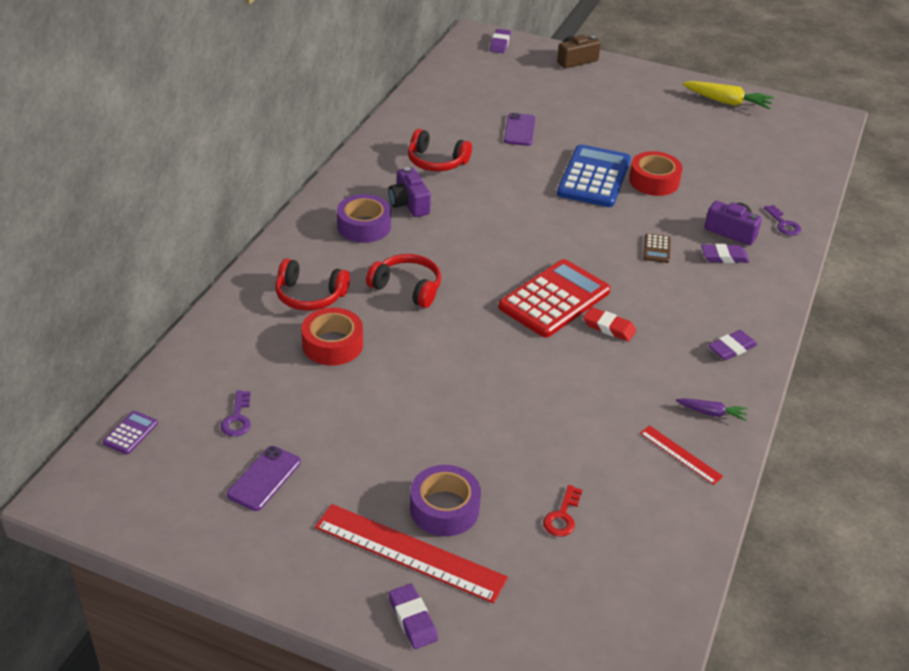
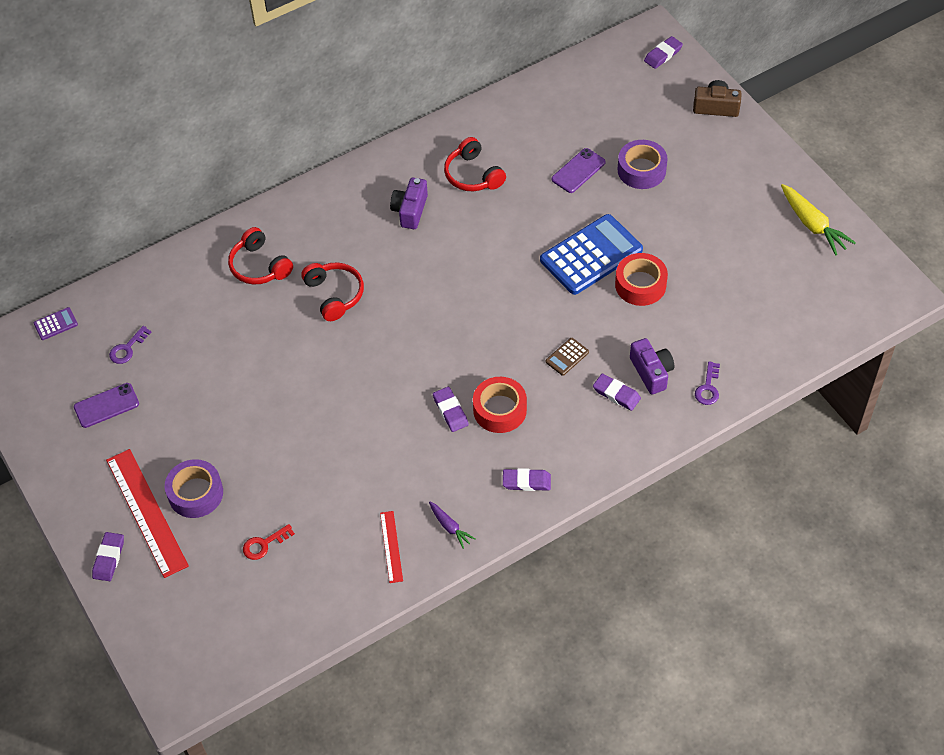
camera: 40 degrees right, 15 degrees up
(332, 344) = (238, 319): red tape -> red tape (500, 410)
(364, 226) = (355, 217): purple tape -> purple tape (641, 170)
(554, 299) = (434, 363): red calculator -> none
(609, 327) = (450, 411): red eraser -> purple eraser

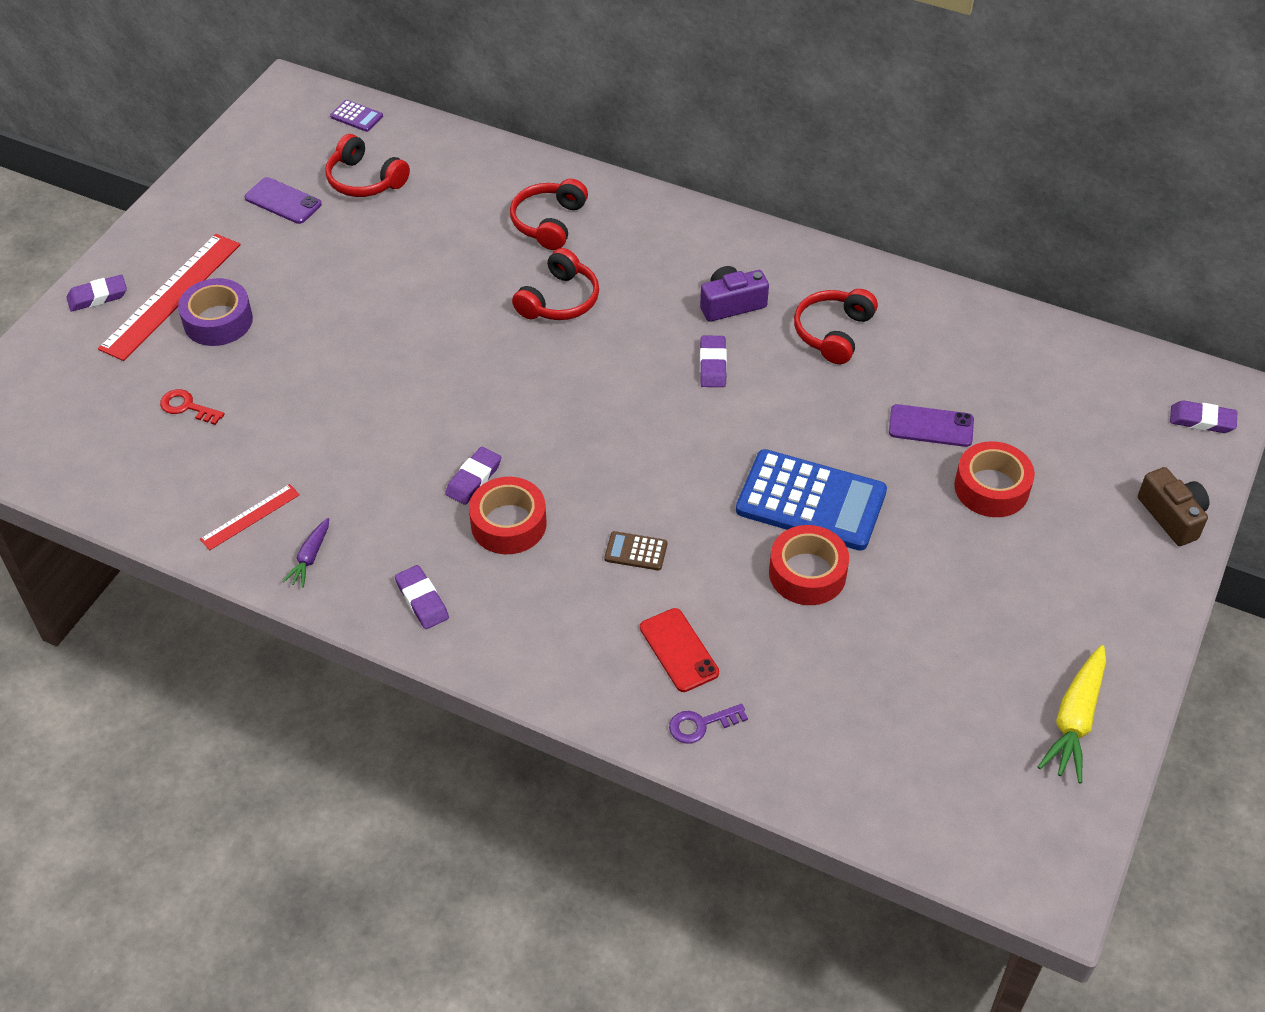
camera: 55 degrees right, 5 degrees down
(127, 348) = (365, 180): purple key -> red headphones
(616, 394) = (617, 629): purple eraser -> purple eraser (712, 365)
(641, 170) = (991, 488): purple tape -> red tape
(651, 372) = (679, 650): purple camera -> red phone

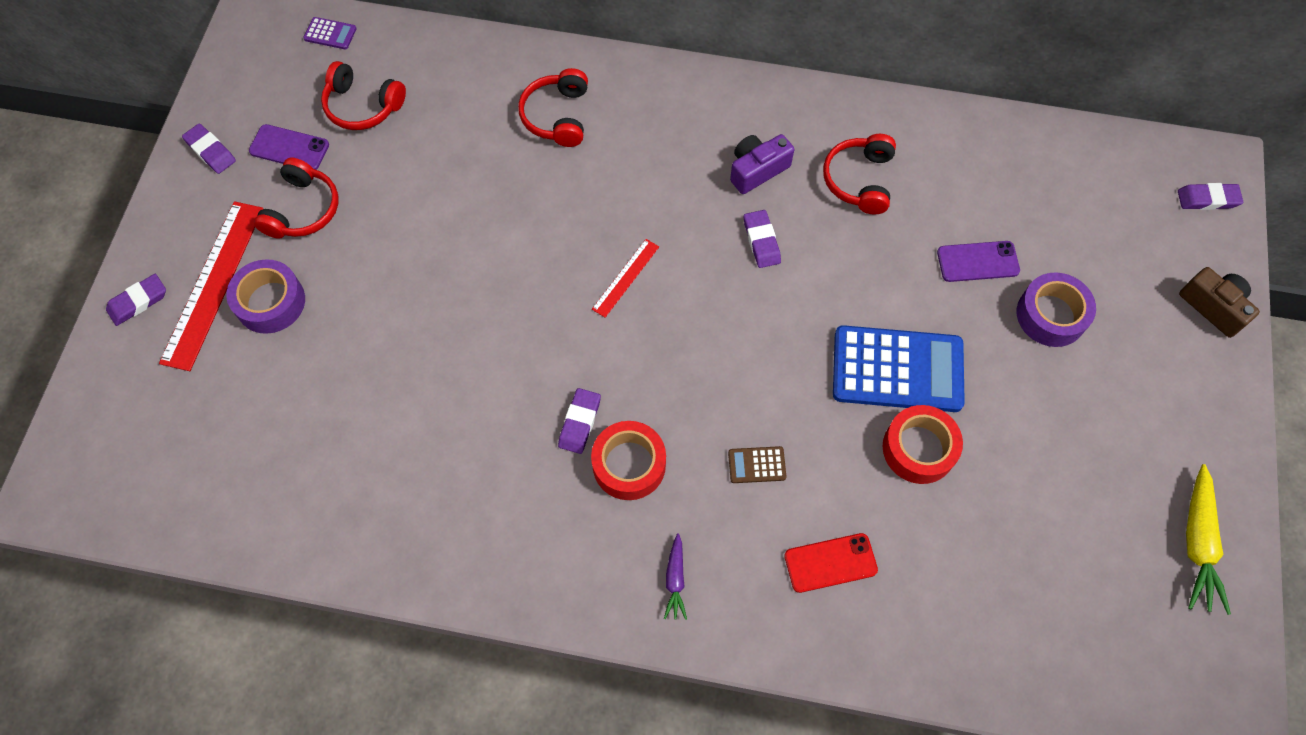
camera: 15 degrees left, 15 degrees up
(187, 407) = (273, 409): red key -> none
(250, 517) = (378, 520): red ruler -> red ruler (626, 278)
(310, 558) = (451, 551): purple carrot -> purple carrot (675, 580)
(422, 600) = (575, 571): purple eraser -> purple eraser (210, 151)
(559, 300) = (595, 202): red headphones -> red headphones (303, 209)
(679, 650) = (830, 563): red phone -> red phone turned 60 degrees counterclockwise
(701, 724) = (876, 638): purple key -> none
(991, 488) = (1051, 315): red tape -> purple tape

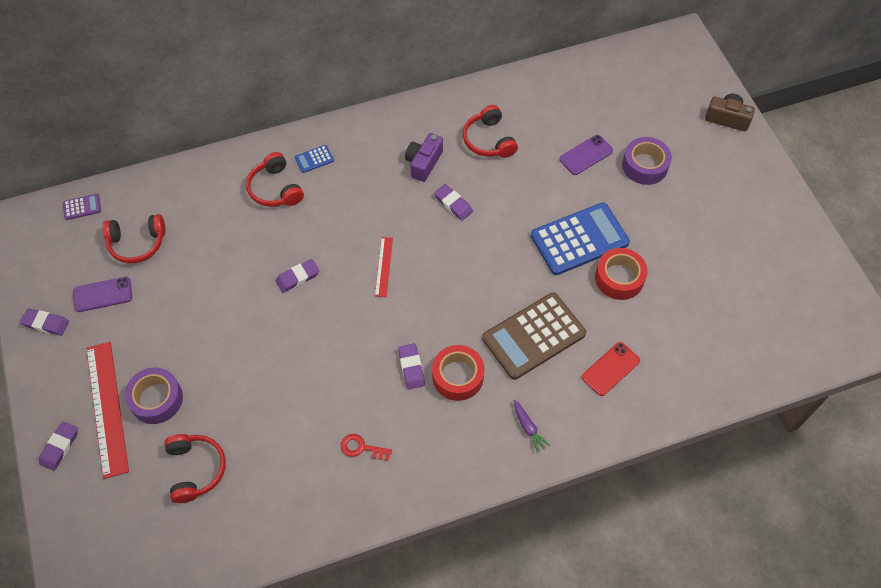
camera: 30 degrees left, 5 degrees down
(303, 209) = (139, 329): red headphones -> red headphones (195, 469)
(459, 489) = (361, 448): none -> red key
(626, 101) = (314, 159): none -> blue calculator
(757, 465) = (533, 336): brown calculator -> brown calculator, size x2.39
(1197, 544) = (796, 252): yellow carrot -> none
(1207, 199) = (688, 60): purple eraser -> purple eraser (297, 277)

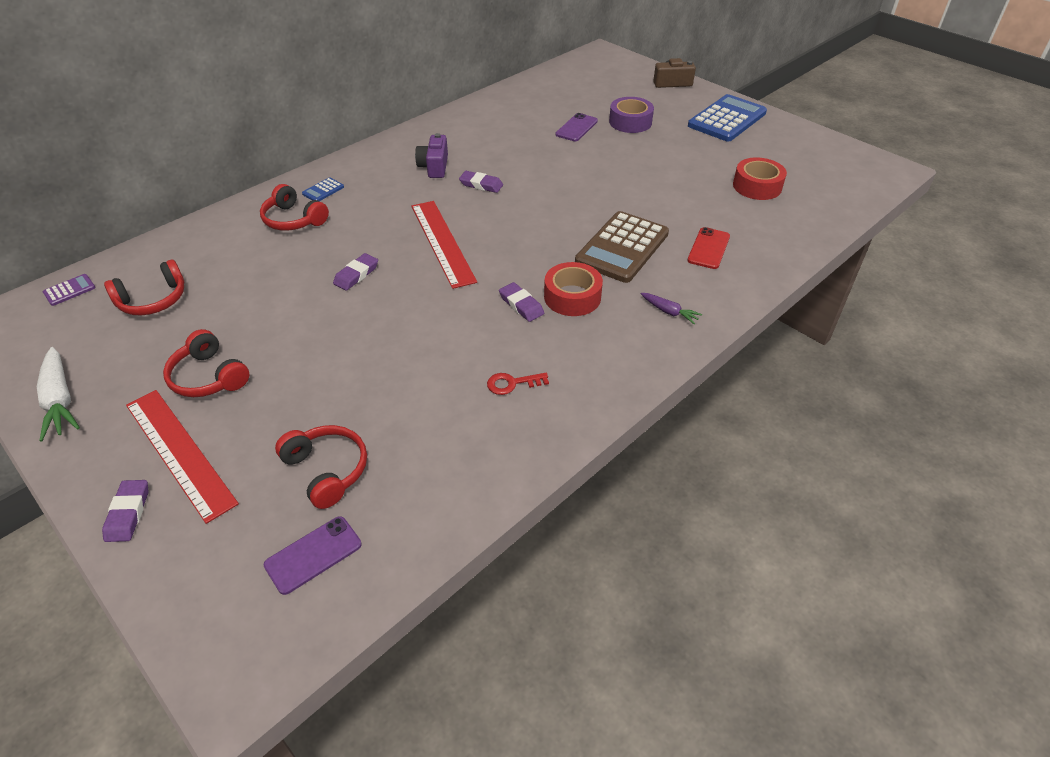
camera: 25 degrees left, 15 degrees down
(46, 323) = (60, 401): purple eraser -> white carrot
(103, 294) = (128, 353): purple phone -> purple phone (313, 555)
(156, 399) = (242, 423): purple tape -> none
(384, 266) = (442, 242): red ruler -> red ruler, size x1.96
(488, 140) = (485, 139): red headphones -> red headphones (208, 377)
(579, 239) = (612, 177): blue calculator -> blue calculator (727, 119)
(619, 278) = (666, 190): red tape -> red tape (757, 186)

